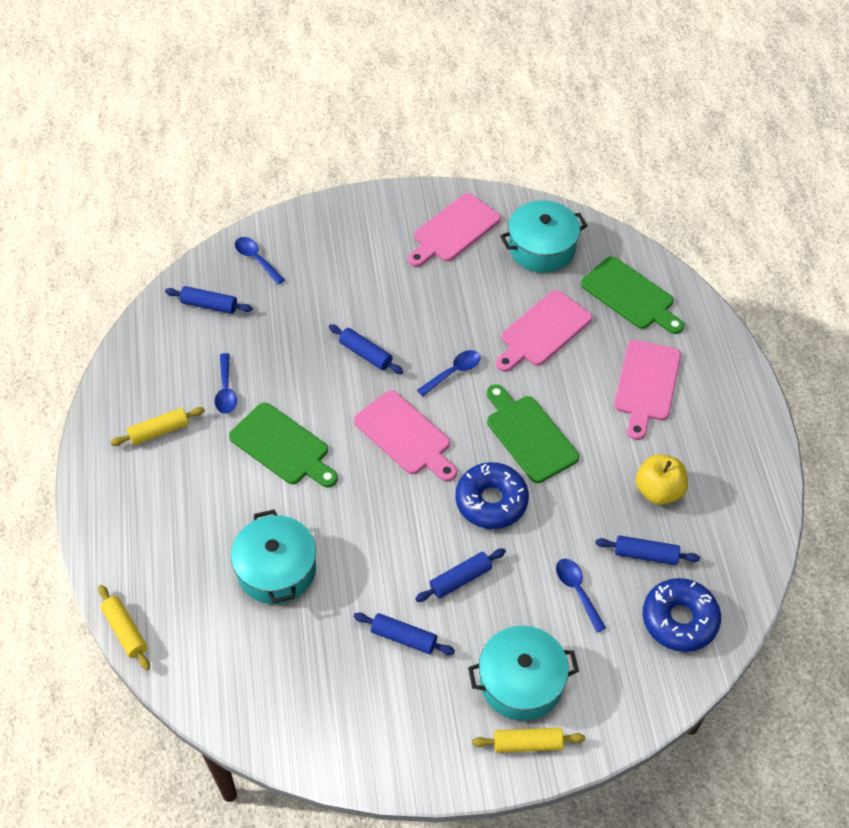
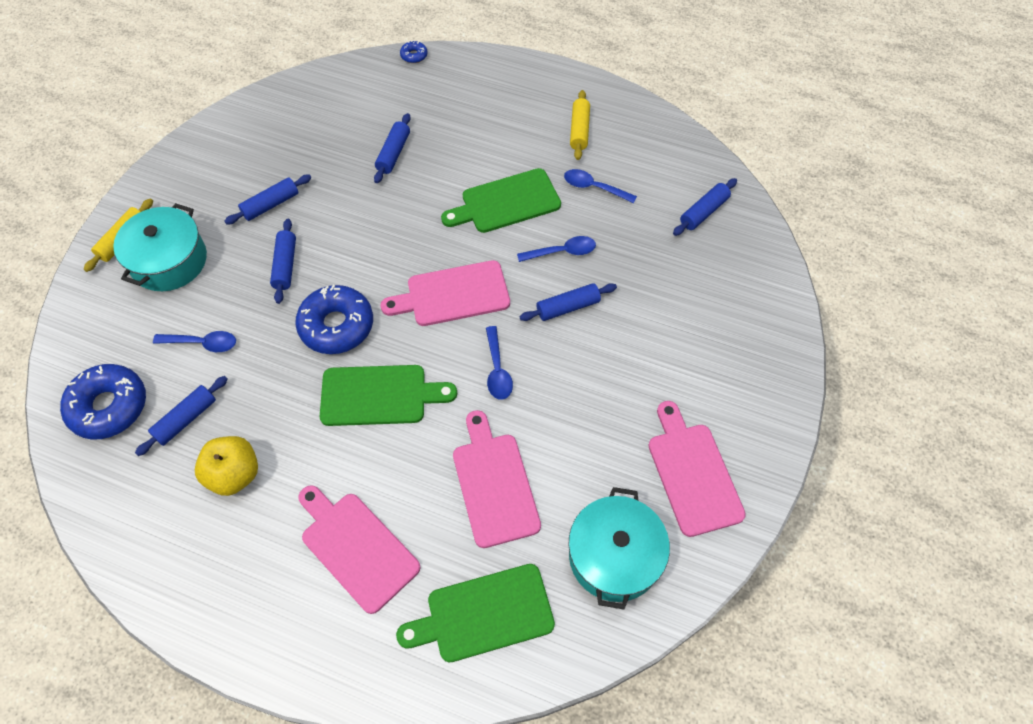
camera: 120 degrees right, 5 degrees up
(125, 631) = (414, 56): yellow rolling pin -> blue donut
(256, 259) = (745, 270): blue spoon -> blue spoon (562, 252)
(276, 569) = (393, 153): turquoise pot -> blue rolling pin

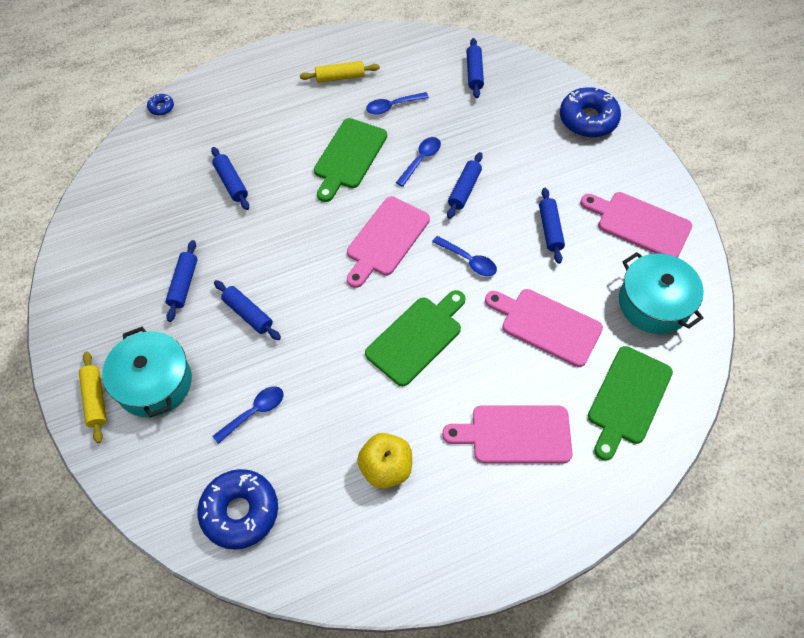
camera: 45 degrees left, 0 degrees up
(186, 419) = (307, 467): blue rolling pin -> blue rolling pin (550, 229)
(336, 326) = (334, 321): blue donut -> blue donut (588, 119)
(579, 130) = (340, 77): yellow rolling pin -> yellow rolling pin turned 60 degrees counterclockwise

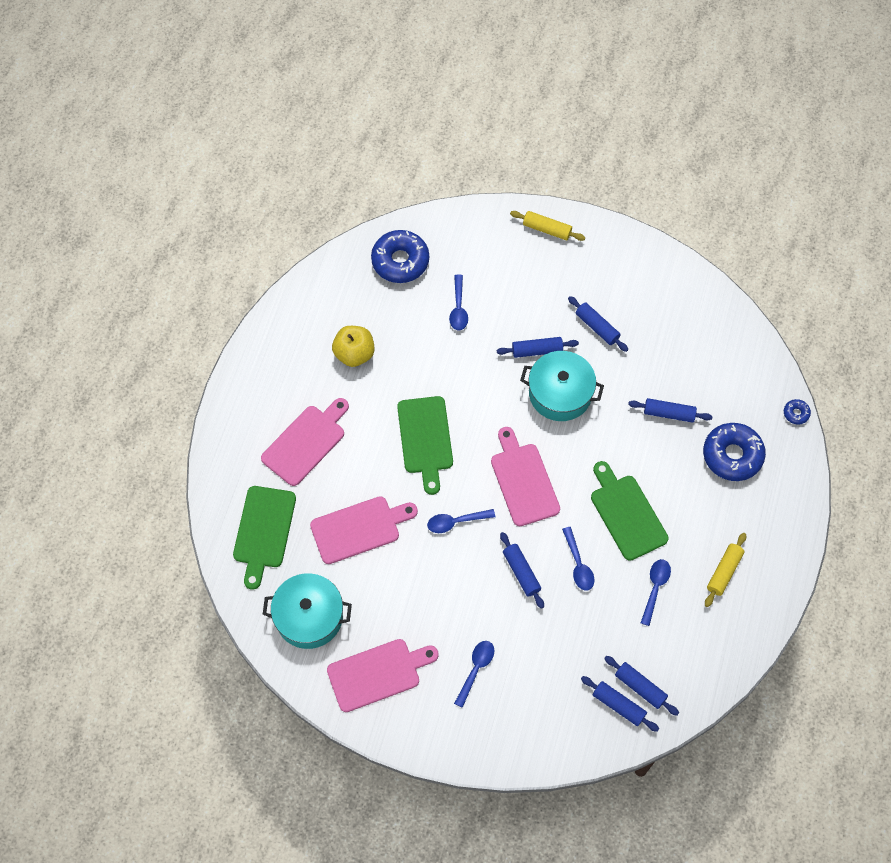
camera: 130 degrees right, 5 degrees up
(154, 383) = (531, 267): turquoise pot -> turquoise pot (560, 393)
(550, 229) = (431, 602): blue rolling pin -> blue rolling pin (619, 705)
(566, 168) = (476, 669): none -> blue spoon
(588, 119) = (509, 735): blue donut -> blue donut (732, 455)
(628, 399) = (263, 531): green cutting board -> green cutting board turned 150 degrees counterclockwise

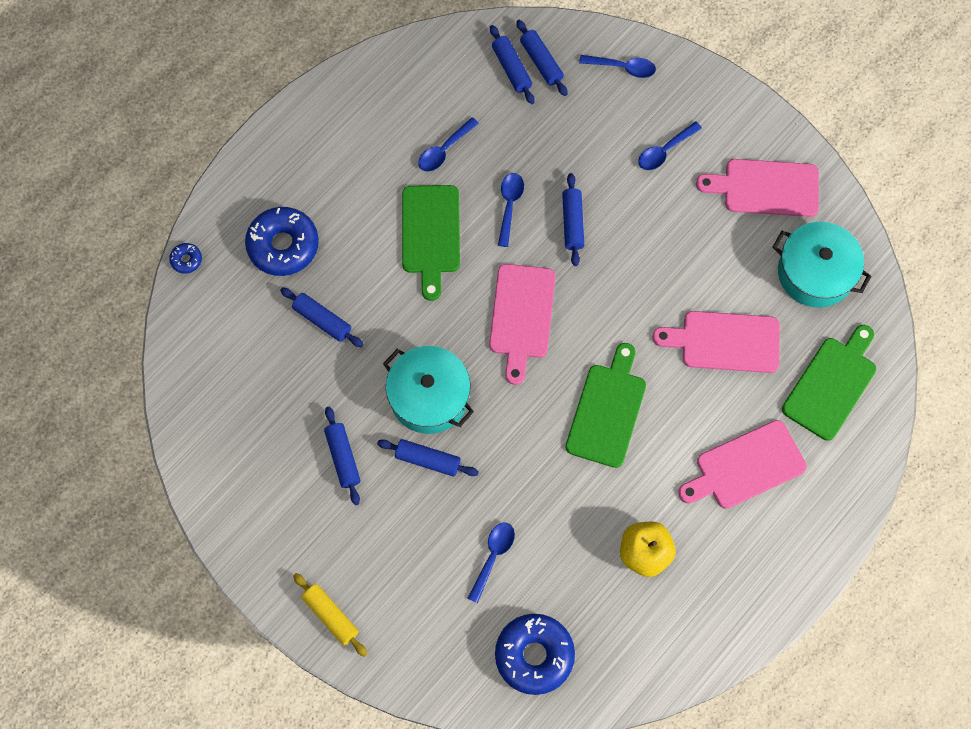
camera: 155 degrees left, 5 degrees up
(455, 522) = (616, 304): blue spoon -> blue spoon (623, 67)
(724, 572) = (366, 136): yellow rolling pin -> none

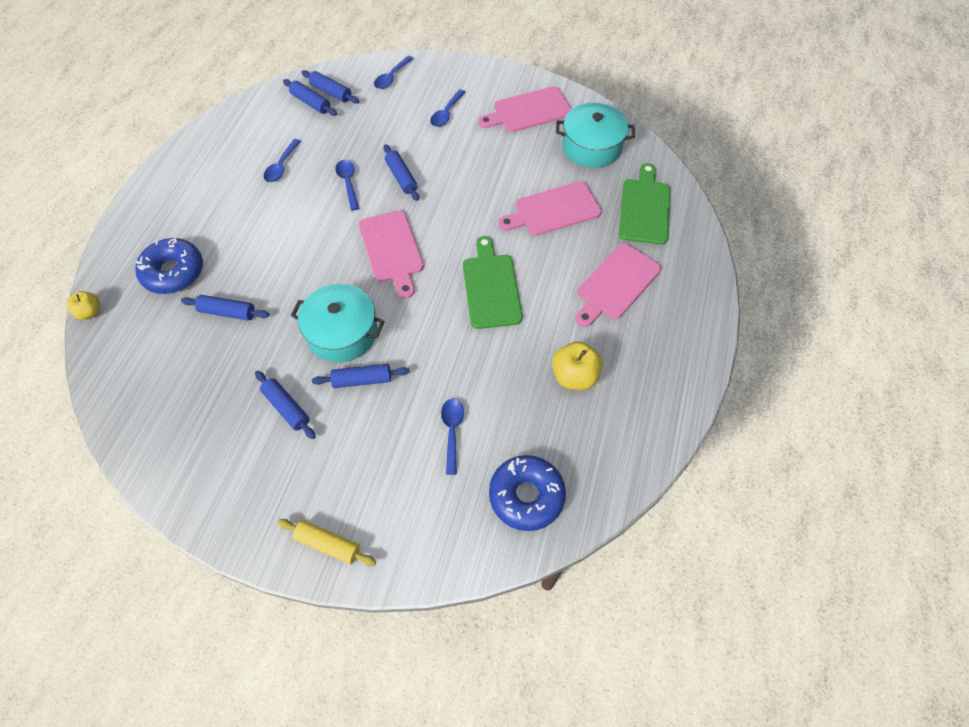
camera: 25 degrees left, 10 degrees down
(186, 260) = (90, 312): blue donut -> yellow apple
(430, 234) = (294, 222): green cutting board -> none
(623, 67) = (391, 77): blue spoon -> blue spoon turned 135 degrees clockwise

